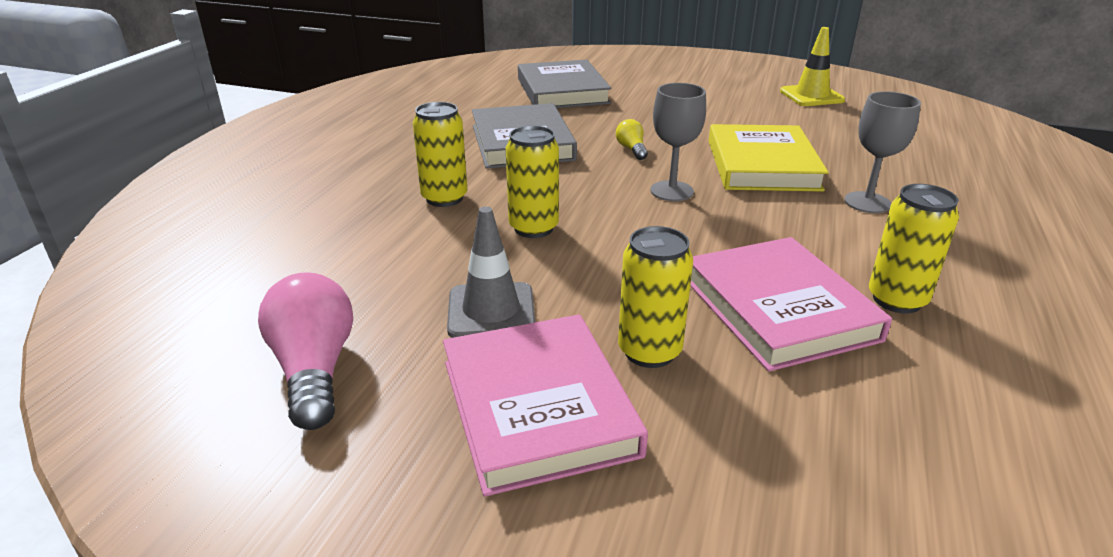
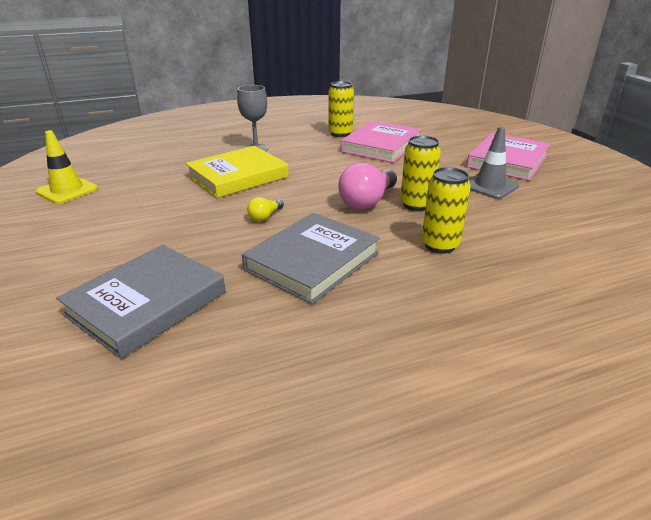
camera: 130 degrees left, 0 degrees up
(314, 370) = (589, 199): pink light bulb -> pink light bulb (367, 201)
(649, 351) = (447, 156): yellow can -> none
(671, 191) = (312, 187): grey goblet -> none

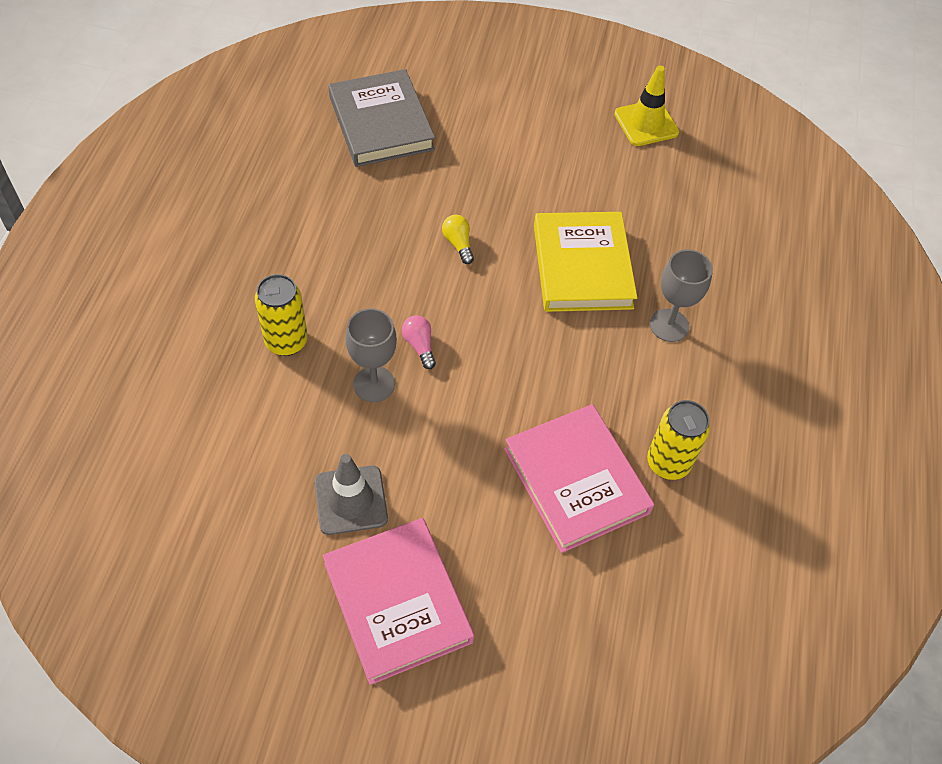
camera: 120 degrees right, 25 degrees up
(312, 261) = (348, 236): grey book -> none
(367, 201) = (419, 345): pink light bulb -> pink light bulb, size x0.50
(416, 204) = (374, 384): yellow can -> grey goblet

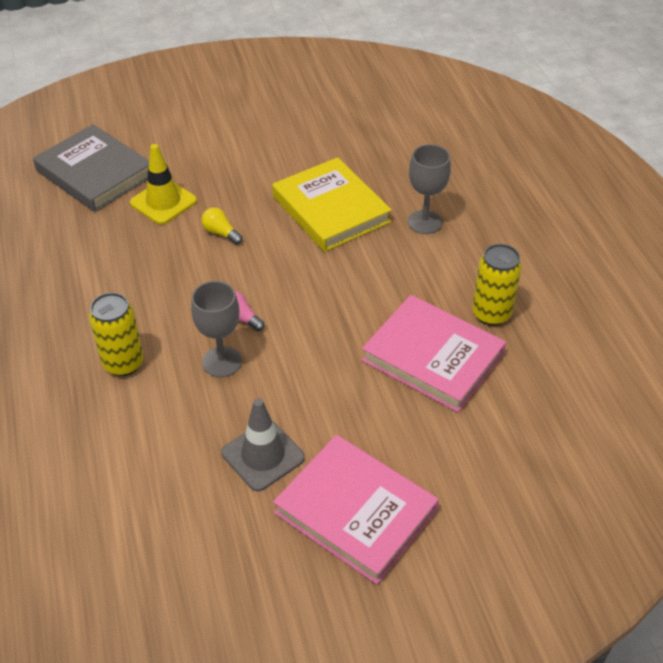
camera: 25 degrees left, 10 degrees down
(646, 123) = (310, 96): yellow traffic cone -> yellow traffic cone (163, 202)

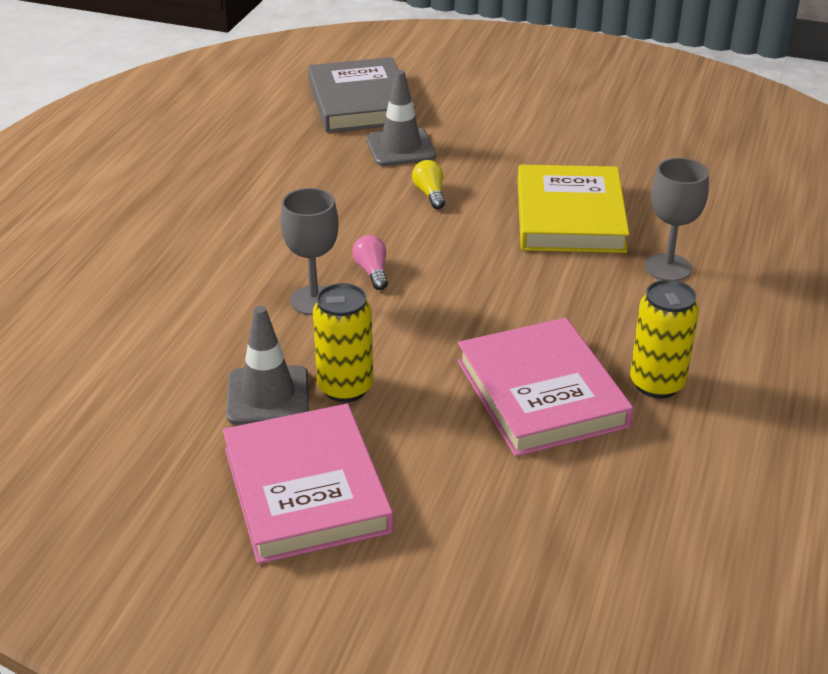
camera: 35 degrees right, 10 degrees down
(123, 363) = (222, 262): yellow can -> yellow can (345, 388)
(163, 202) = (400, 148): yellow traffic cone -> grey traffic cone

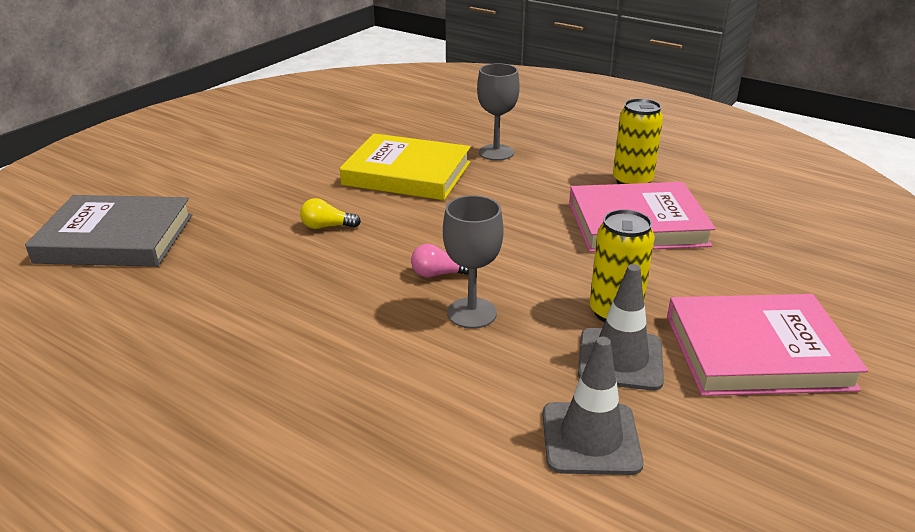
camera: 75 degrees left, 5 degrees down
(400, 148) = (231, 229): grey traffic cone -> grey traffic cone (590, 438)

